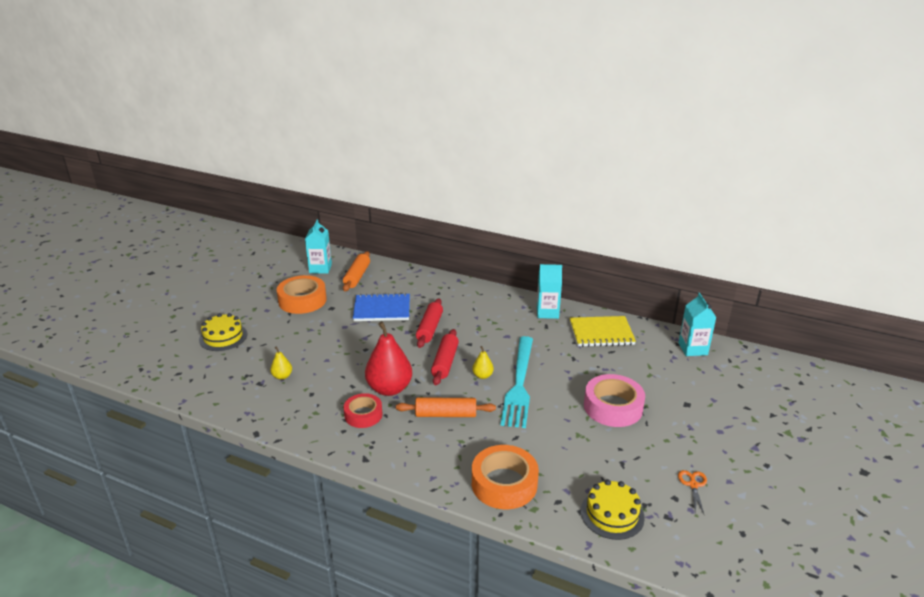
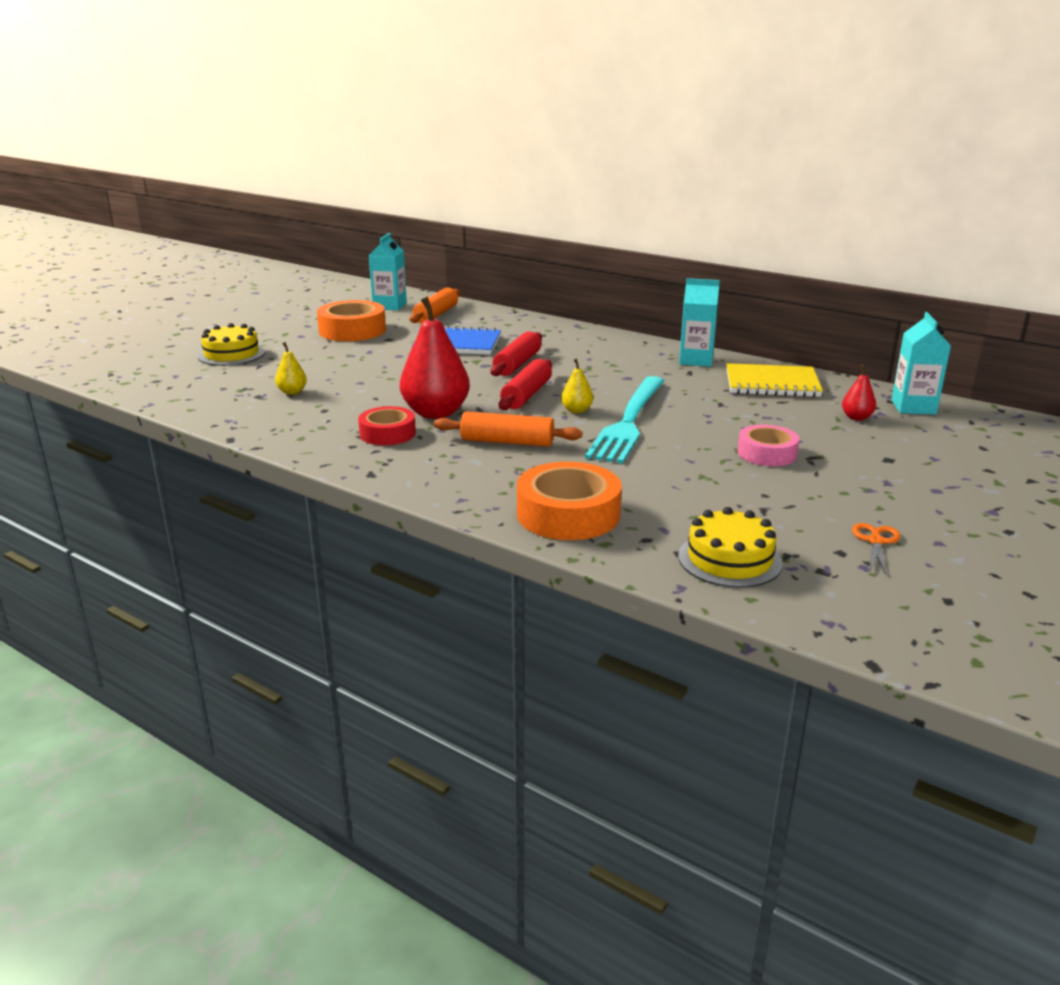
camera: 10 degrees right, 5 degrees down
(613, 407) = (767, 453): pink tape -> pink tape, size x0.64
(660, 364) = (856, 417): none -> red pear

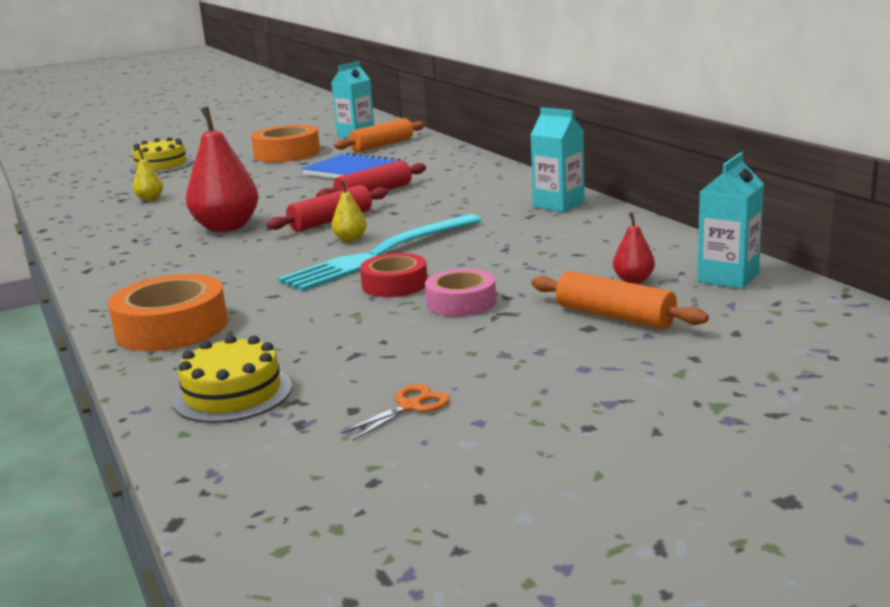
camera: 30 degrees right, 5 degrees down
(387, 434) = (158, 240): red tape -> red tape (394, 284)
(507, 442) = (238, 258): orange rolling pin -> orange rolling pin (614, 316)
(772, 383) = (600, 235): yellow notebook -> none

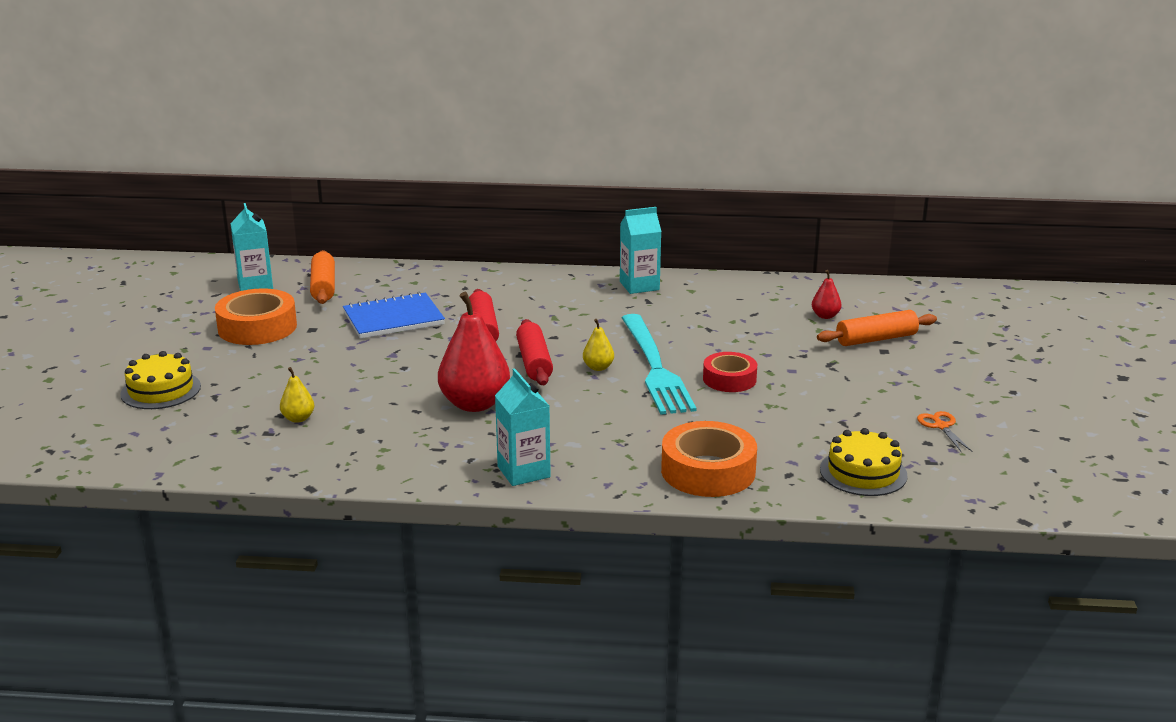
camera: 60 degrees left, 5 degrees up
(461, 302) = (794, 370): pink tape -> none
(728, 277) = (855, 294): turquoise carton -> turquoise carton (523, 472)

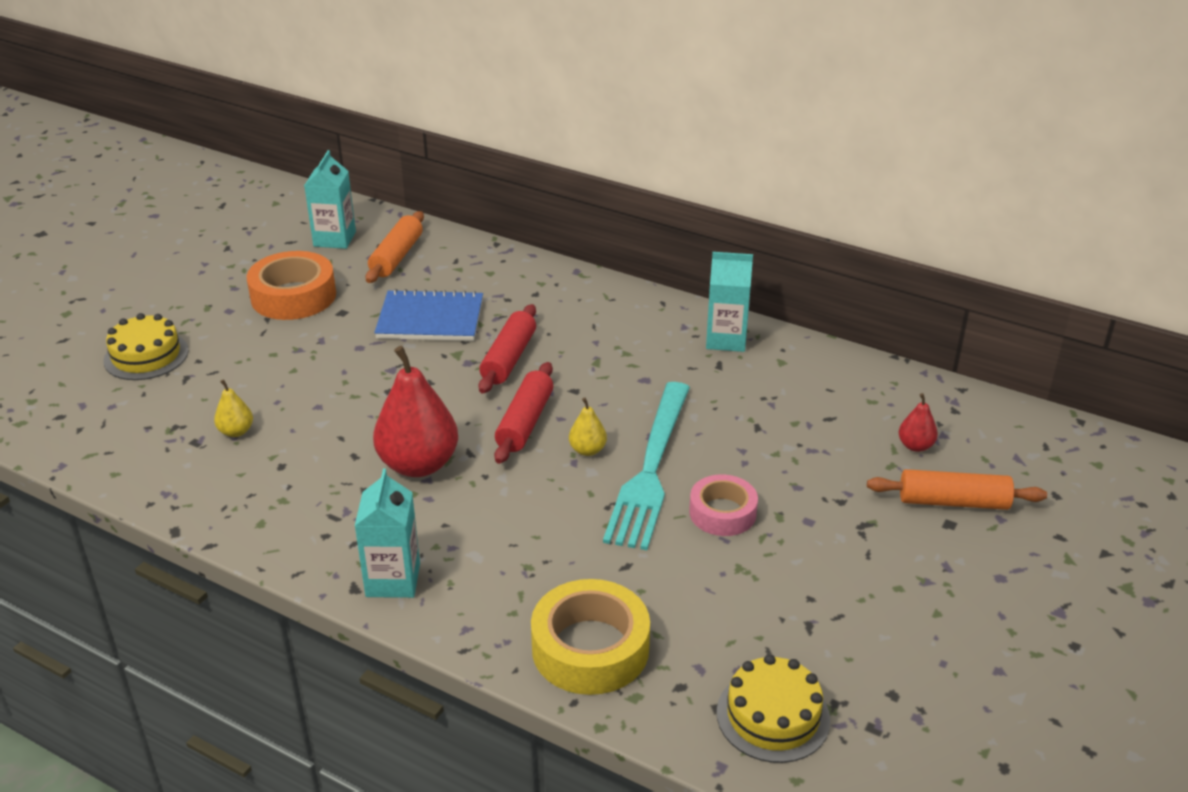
camera: 25 degrees right, 10 degrees up
(708, 471) = (590, 648): orange tape -> yellow tape
(729, 379) = (722, 513): red tape -> pink tape
(941, 426) = (931, 673): orange scissors -> none

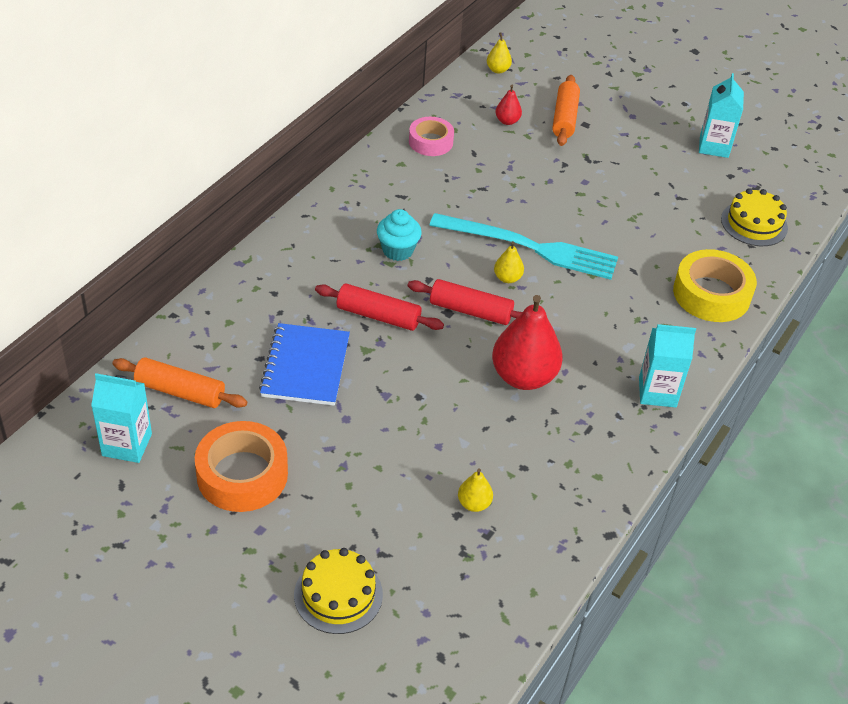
camera: 90 degrees left, 10 degrees up
(619, 366) = (397, 250): none -> turquoise cupcake
(722, 513) = (578, 218): pink tape -> pink tape (430, 142)
(726, 339) = (367, 187): turquoise carton -> turquoise carton (714, 146)
(1036, 435) = (498, 70): none -> yellow pear

